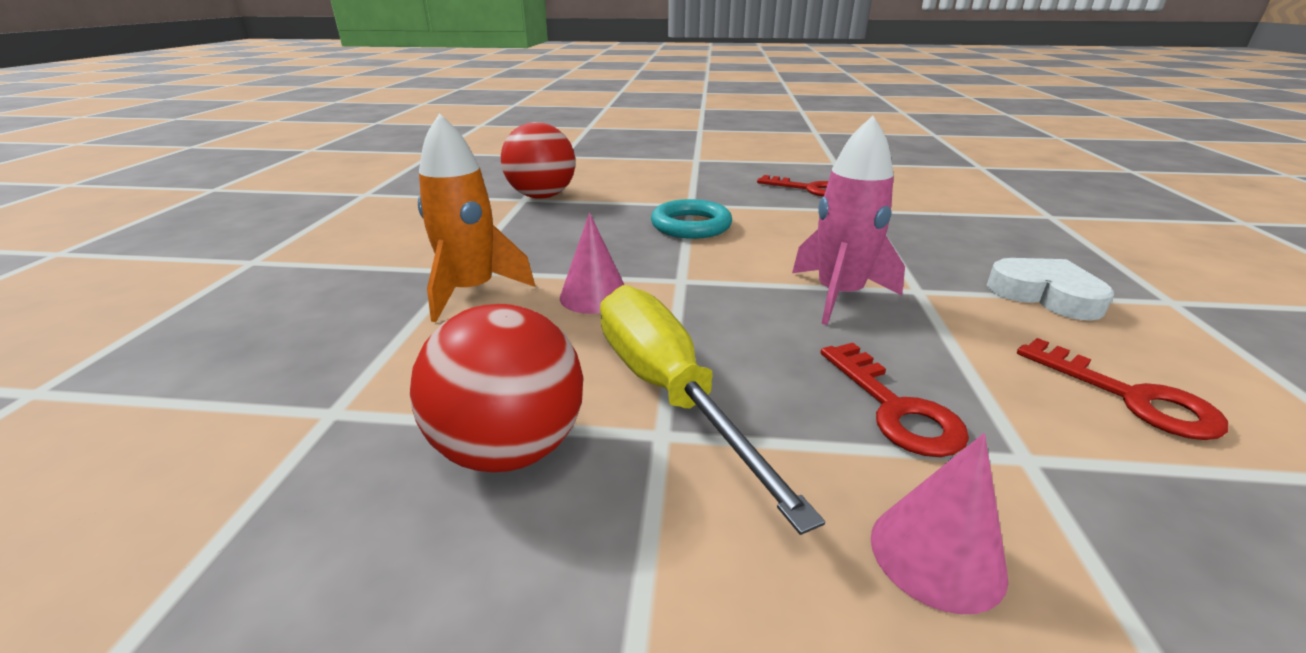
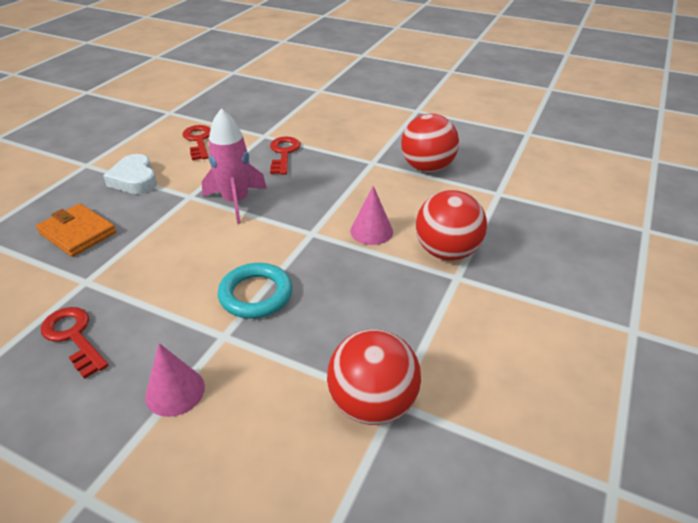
camera: 160 degrees left, 10 degrees up
(471, 291) = (446, 252): orange rocket -> red ball
(668, 390) = (361, 175): yellow screwdriver -> none
(936, 555) = (319, 126): pink cone -> pink cone (175, 391)
(959, 234) = (78, 233): none -> orange wallet

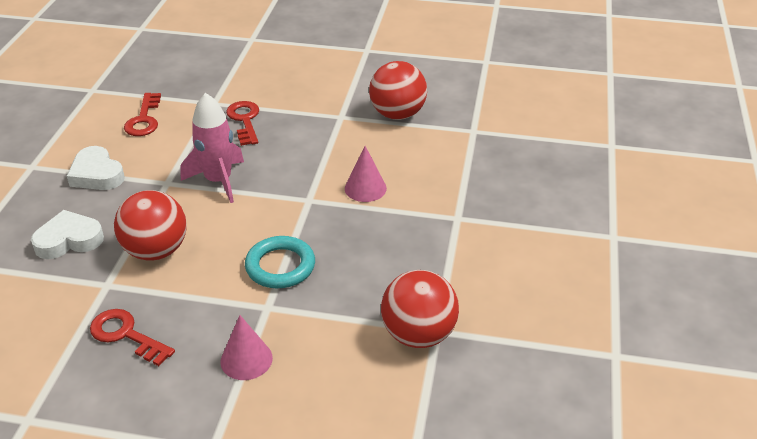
camera: 15 degrees left, 0 degrees up
(78, 233) = (69, 240): orange wallet -> white heart
(198, 140) = (144, 119): red key -> red key turned 150 degrees counterclockwise
(446, 252) = (441, 196): red ball -> red ball (156, 251)

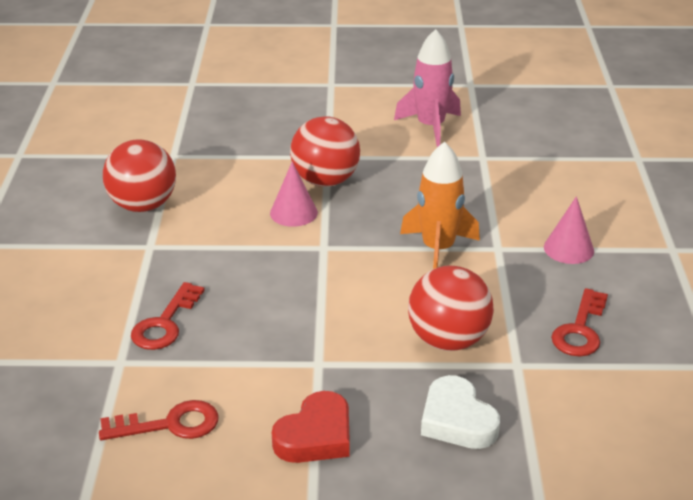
camera: 100 degrees left, 5 degrees down
(97, 174) = (316, 436): white heart -> red heart
(218, 181) = (304, 320): pink rocket -> pink rocket (430, 127)
(244, 120) = (165, 323): red key -> red key turned 45 degrees counterclockwise
(280, 266) = (438, 249): turquoise ring -> orange rocket
(418, 334) = (492, 165): red ball -> red ball (325, 181)

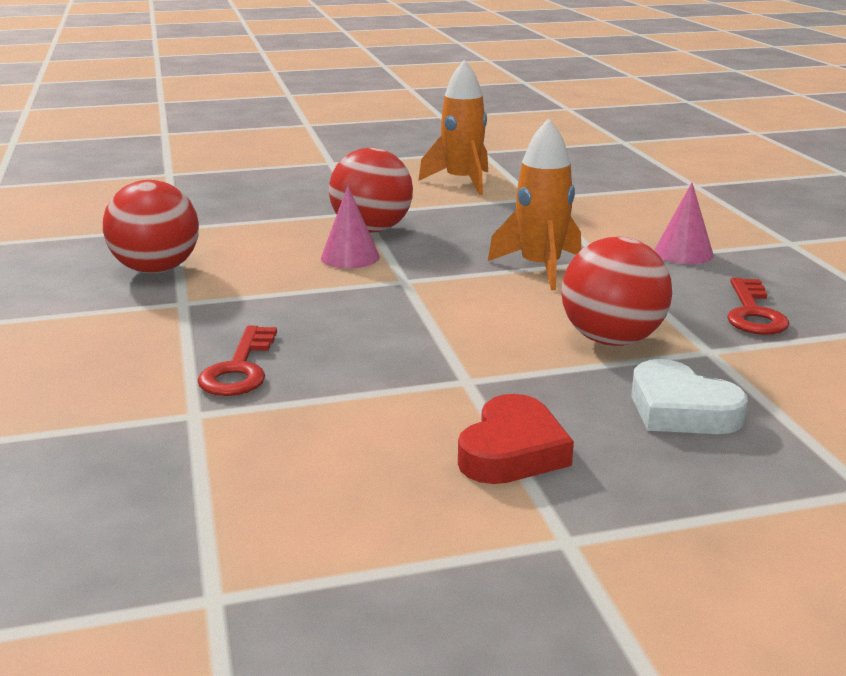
camera: 15 degrees left, 10 degrees down
(170, 424) = (300, 469): red key -> none
(430, 127) = (462, 182): pink rocket -> orange rocket

